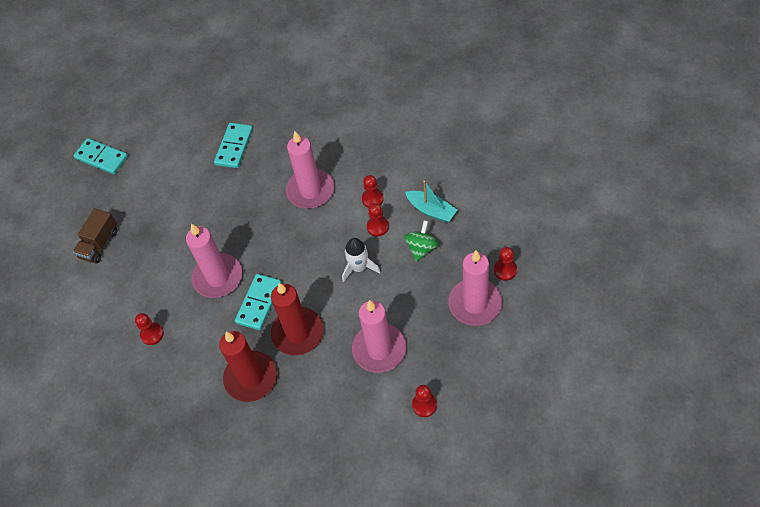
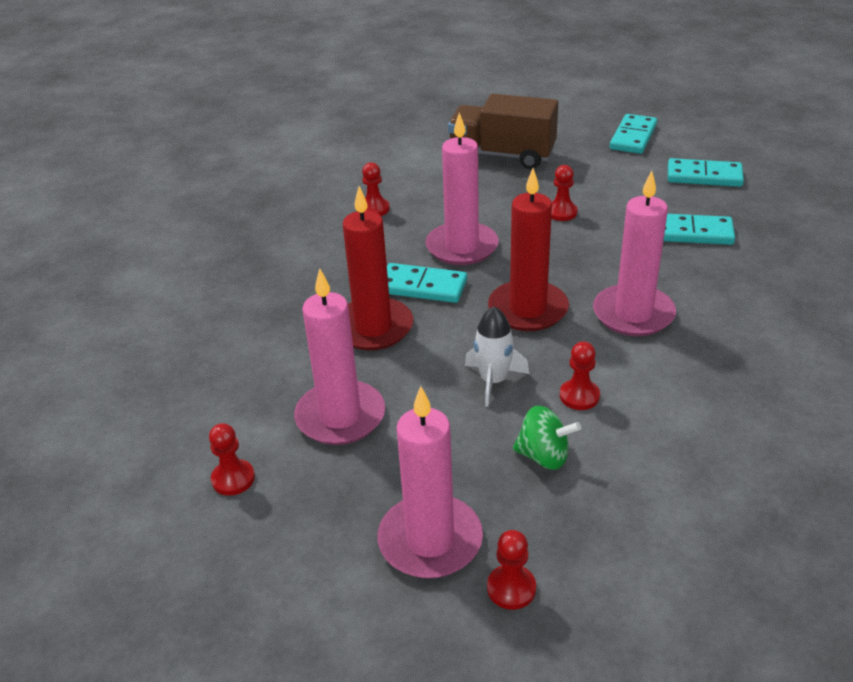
camera: 80 degrees right, 20 degrees down
(99, 244) = (502, 155): brown truck -> brown truck, size x1.63
(169, 127) = (704, 176): none -> turquoise domino
(251, 378) = (304, 293): red candle -> red candle (528, 309)
(372, 199) = (636, 385): red pawn -> red pawn (561, 212)
(431, 210) = (632, 465): turquoise boat -> none

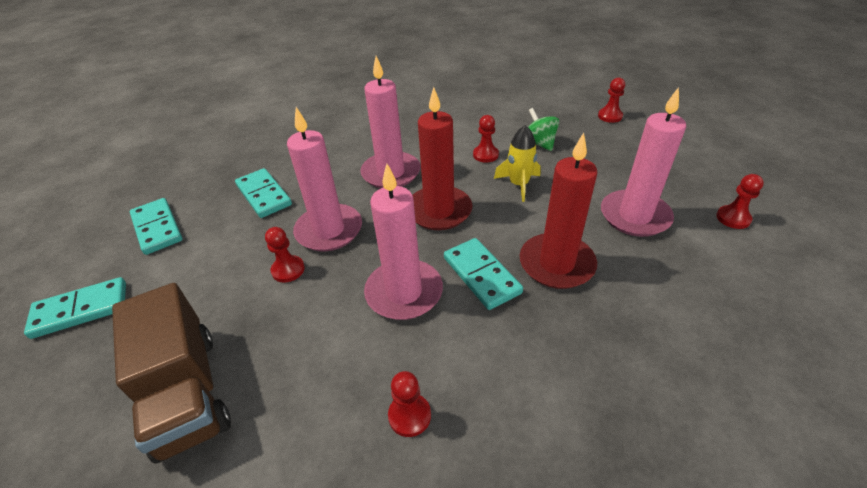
camera: 135 degrees left, 5 degrees up
(430, 540) = (631, 142): pink candle -> pink candle (329, 230)
(493, 381) = (519, 184): white rocket -> yellow rocket

